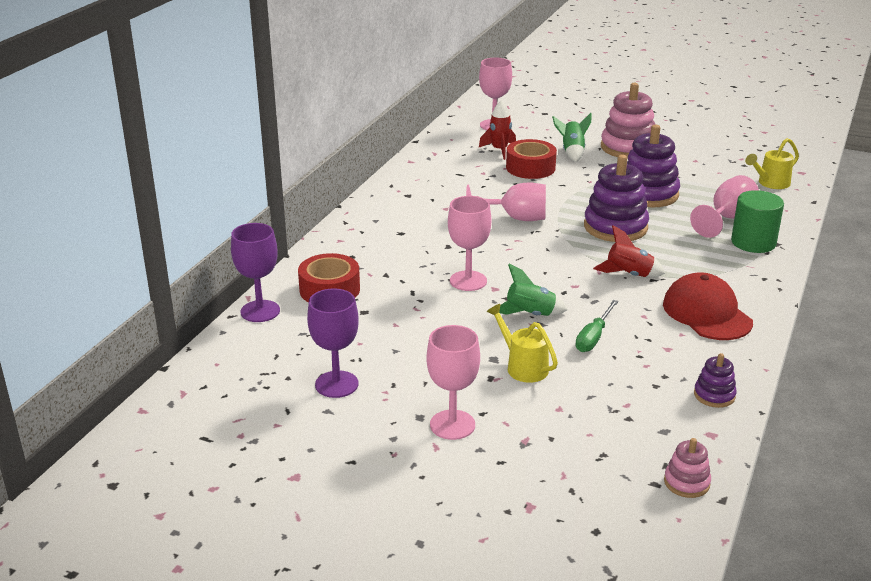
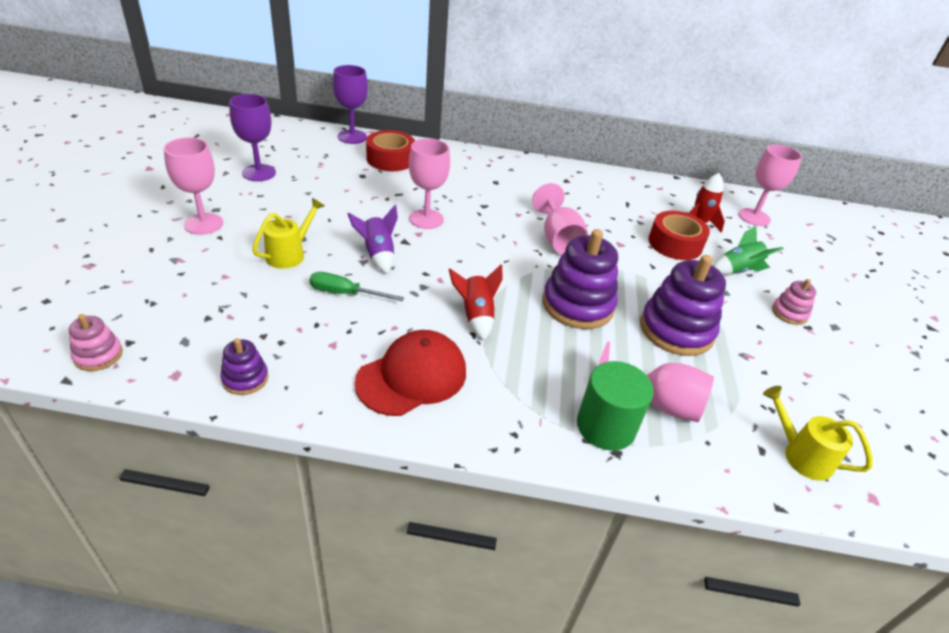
camera: 70 degrees right, 10 degrees up
(530, 314) = (377, 254): green rocket -> purple rocket
(628, 148) = (789, 313): pink stacking toy -> pink stacking toy, size x0.50

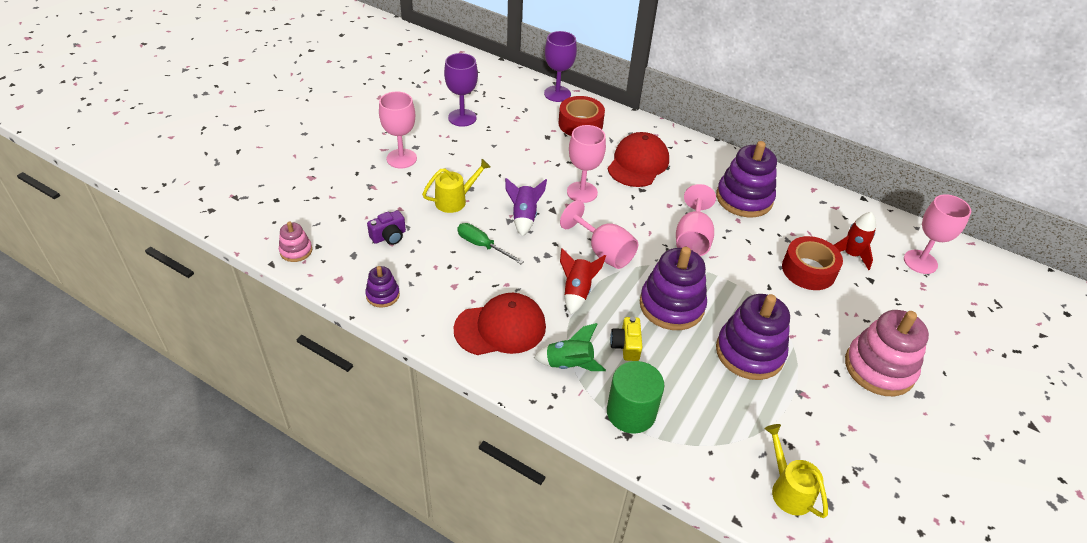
camera: 25 degrees right, 5 degrees up
(224, 309) = (389, 236): none -> purple camera
(467, 184) = (638, 163): none -> red cap
(558, 357) = (626, 346): none -> yellow camera
(581, 195) = (744, 198): none -> purple stacking toy
(658, 402) = (689, 407): pink goblet -> pink goblet (603, 252)
(738, 270) = (856, 313): green rocket -> green rocket (569, 364)
(789, 313) = (879, 368): pink stacking toy -> pink stacking toy, size x2.00

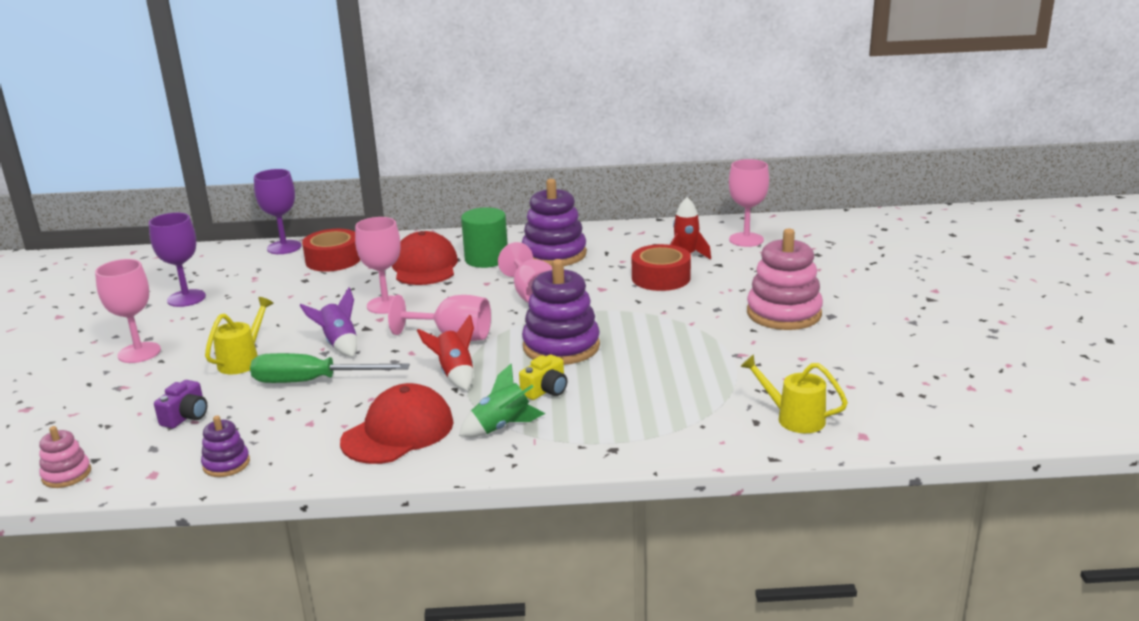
camera: 30 degrees left, 20 degrees down
(482, 245) = (312, 381): green screwdriver -> green screwdriver, size x1.52
(626, 346) = (546, 390): yellow camera -> yellow camera turned 105 degrees counterclockwise
(631, 412) = (600, 433): green cylinder -> green cylinder (486, 259)
(749, 352) = (666, 348): purple stacking toy -> none

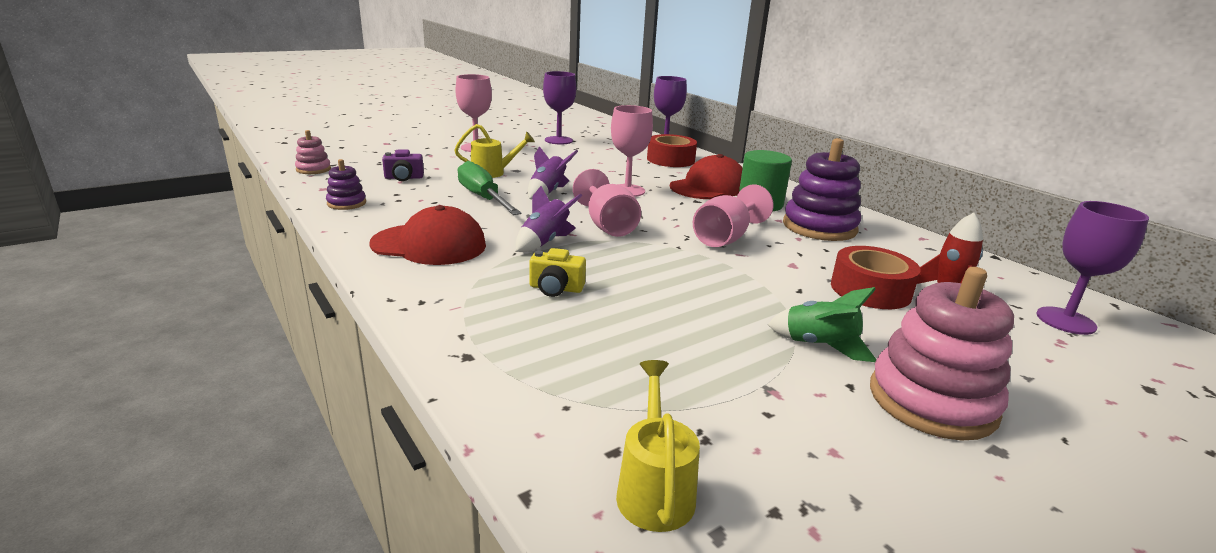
camera: 55 degrees right, 0 degrees up
(455, 374) = (545, 242): red rocket -> purple rocket
(501, 426) = (470, 284): green rocket -> green rocket (819, 345)
(561, 346) = (649, 274): purple stacking toy -> none
(746, 240) = (1065, 321): pink goblet -> purple goblet

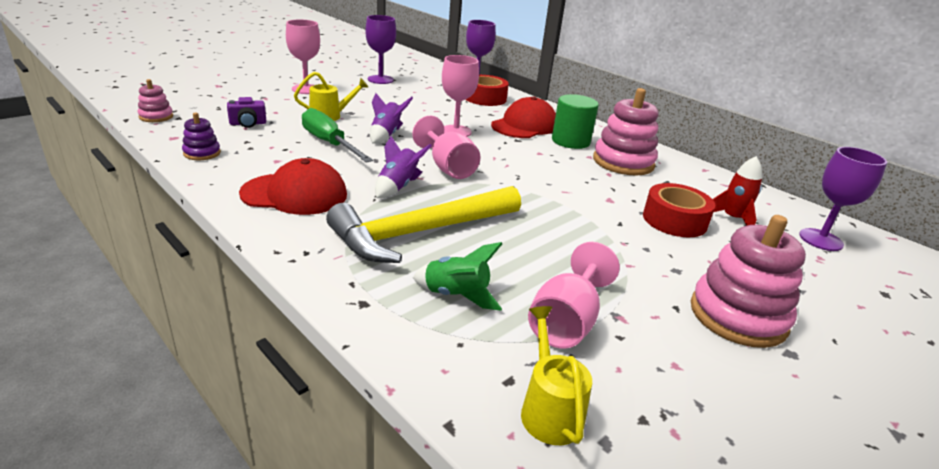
camera: 10 degrees left, 5 degrees up
(556, 288) = (420, 233): yellow camera -> yellow hammer
(725, 238) = (550, 176): pink goblet -> pink goblet (566, 322)
(819, 227) = (623, 162): purple stacking toy -> pink stacking toy
(819, 345) = (646, 273): green rocket -> green rocket (456, 295)

